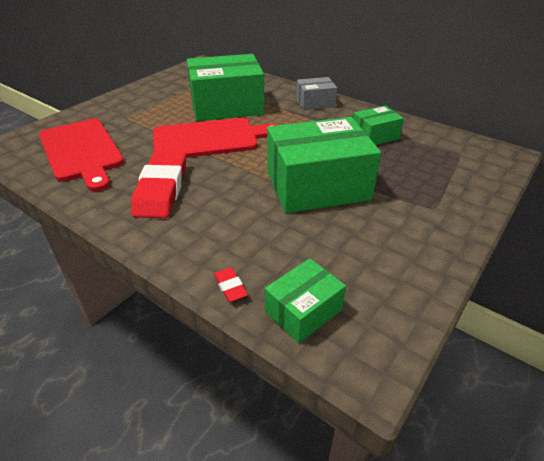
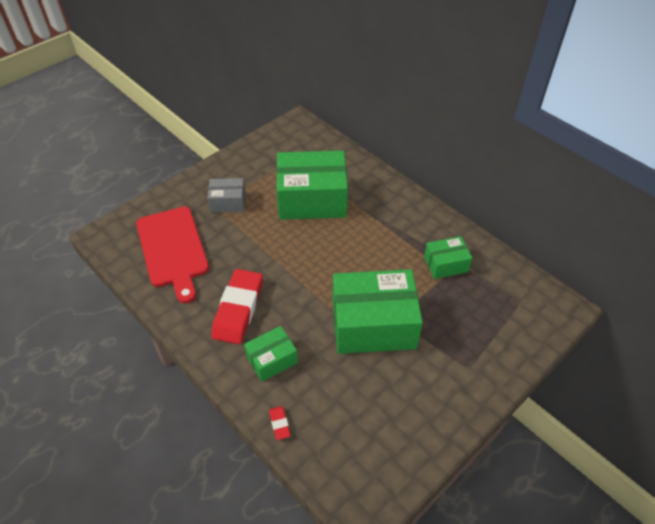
camera: 10 degrees right, 10 degrees up
(210, 139) = (288, 247): red cutting board -> none
(303, 311) = (329, 455): green box -> green box (272, 359)
(315, 103) = (401, 205): grey box -> grey box (228, 202)

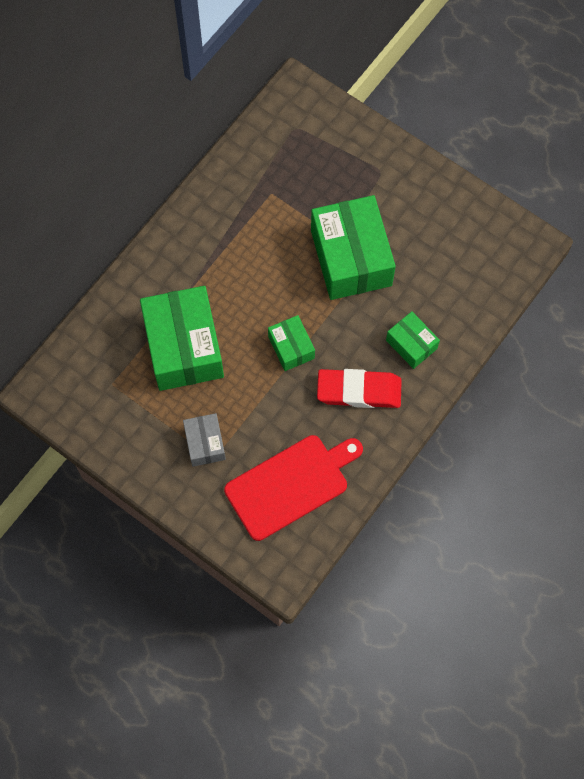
camera: 100 degrees left, 20 degrees up
(279, 424) = (475, 323): red eraser -> none
(446, 264) = (259, 196): green box -> green box (291, 347)

